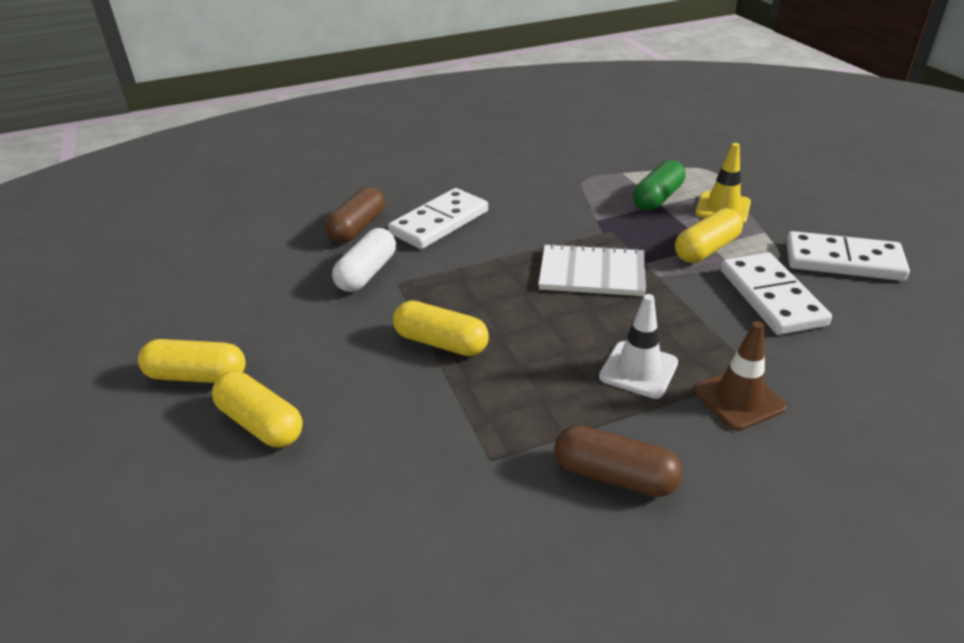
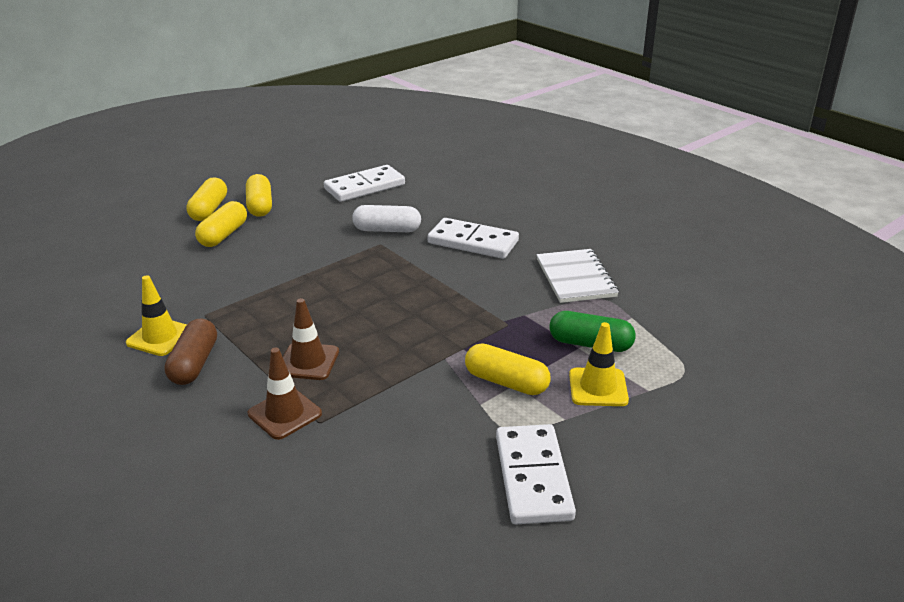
camera: 70 degrees right, 5 degrees down
(358, 228) = (446, 212): brown capsule -> none
(441, 342) = (315, 275): yellow capsule -> yellow capsule (209, 210)
(532, 513) = (160, 337): none -> yellow traffic cone
(592, 273) = (432, 323): white notebook -> white notebook (575, 278)
(638, 370) = (308, 361): white traffic cone -> brown traffic cone
(771, 297) = (439, 427): white domino -> white domino (364, 187)

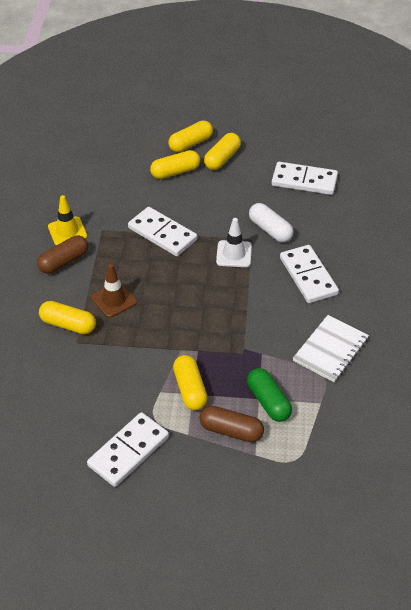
camera: 45 degrees right, 15 degrees up
(281, 284) = (162, 234): none -> white domino
(284, 414) = (68, 325): brown traffic cone -> yellow capsule
(380, 262) = (234, 254): none -> white traffic cone
(598, 387) = (231, 431): yellow traffic cone -> brown capsule

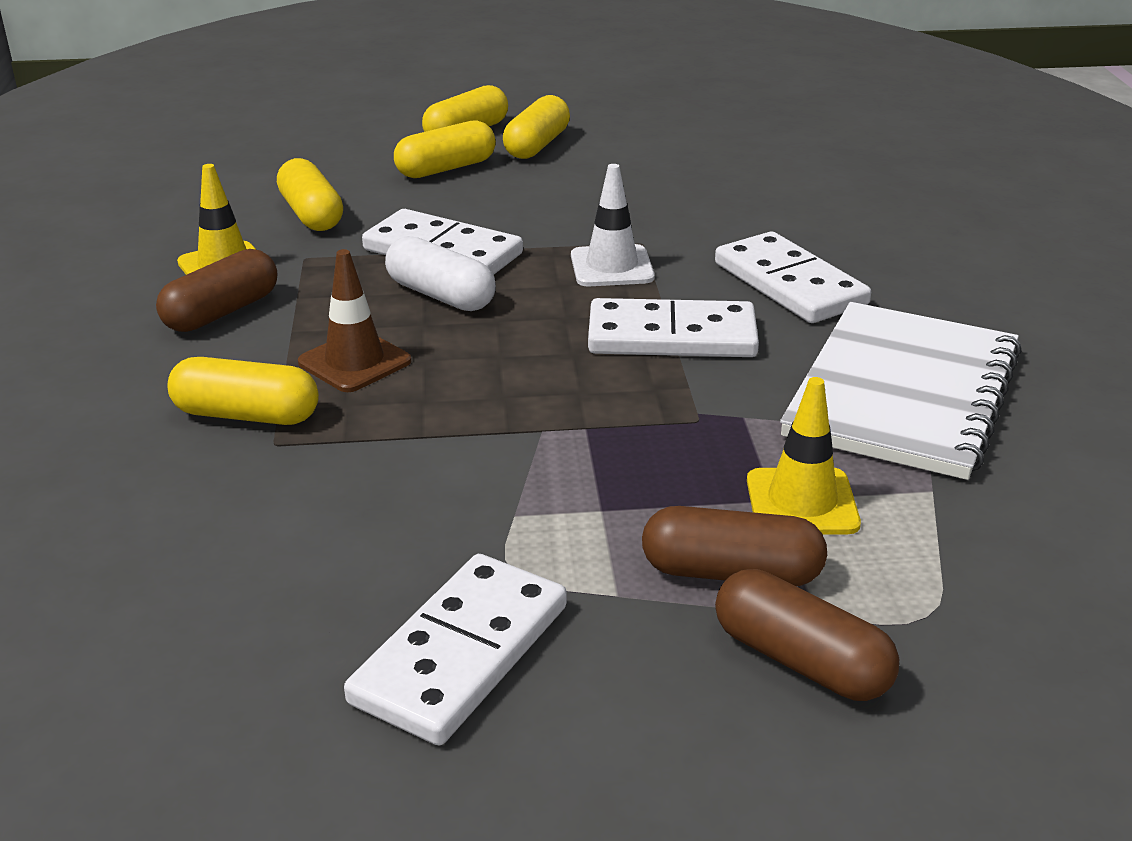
camera: 10 degrees left, 15 degrees down
(190, 389) = (591, 501): yellow capsule -> yellow capsule (311, 214)
(242, 472) = (801, 660): none -> brown capsule
(268, 401) = (802, 502): green capsule -> yellow traffic cone
(270, 230) = (676, 227): white capsule -> white capsule (441, 295)
(304, 181) = (714, 160): white domino -> white domino (672, 336)
(330, 350) = (902, 393): white notebook -> white notebook, size x1.54

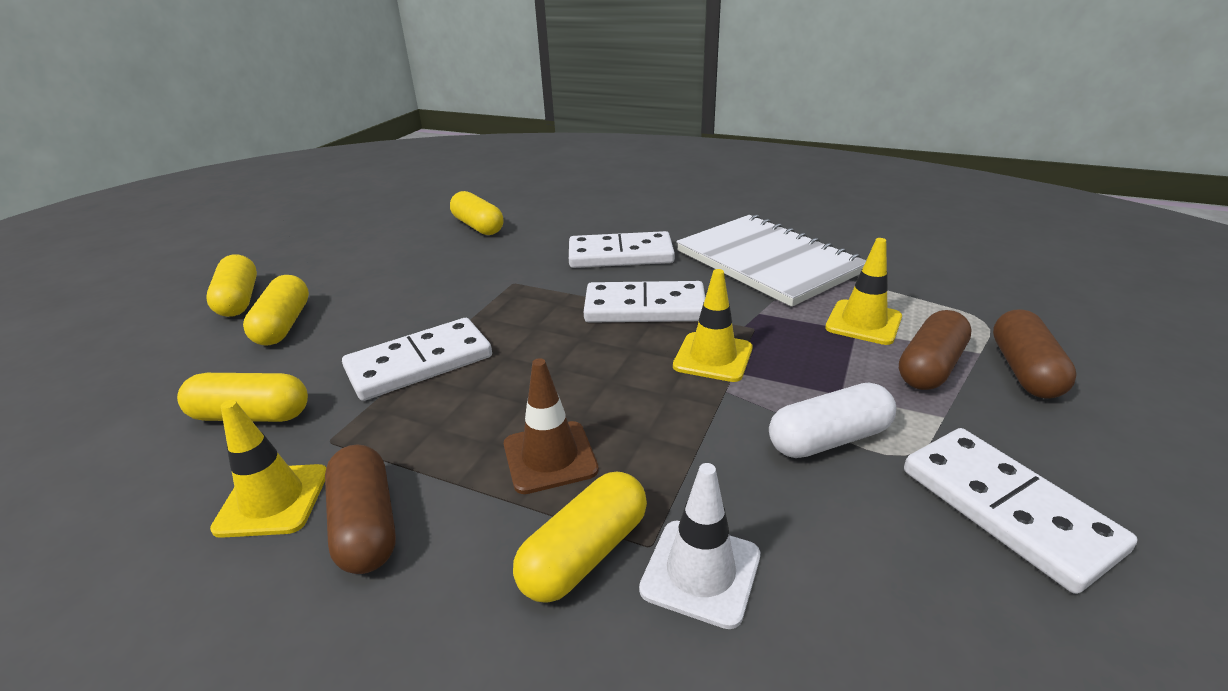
camera: 60 degrees left, 0 degrees up
(441, 295) = (488, 383): white capsule -> white capsule (829, 439)
(537, 145) = (313, 279): yellow capsule -> yellow capsule (478, 226)
(602, 407) = (713, 357): none -> yellow traffic cone
(612, 267) = (532, 302): white traffic cone -> white traffic cone (700, 572)
(672, 336) = (645, 307): white domino -> white domino turned 60 degrees clockwise
(801, 660) = (1024, 370): brown capsule -> brown capsule turned 60 degrees counterclockwise

